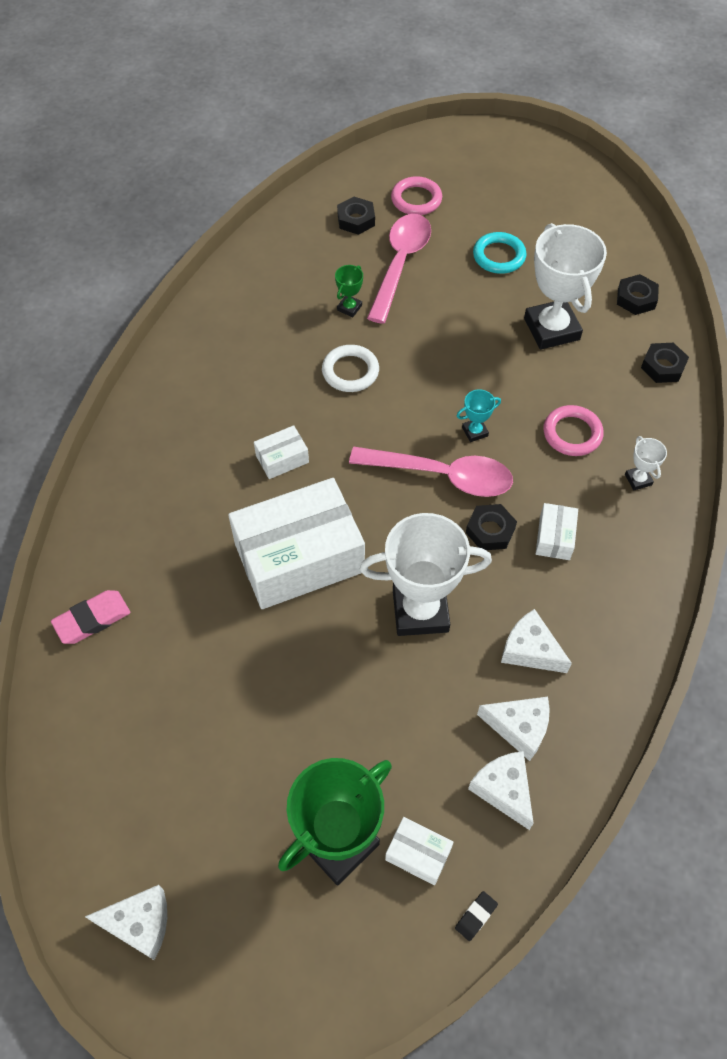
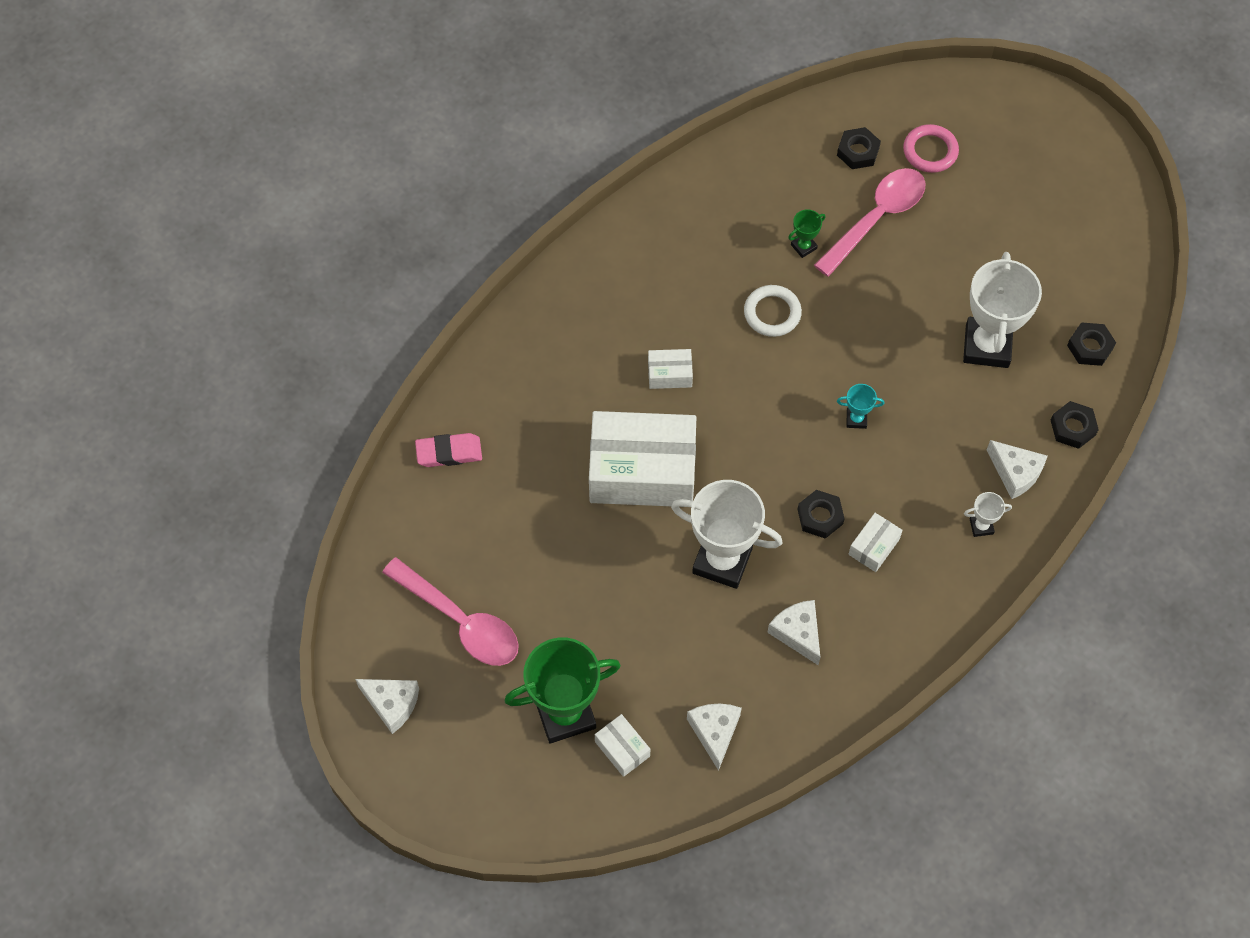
camera: 25 degrees right, 5 degrees up
(442, 475) = (804, 448): pink spoon -> pink spoon (461, 621)
(476, 916) = (643, 812): black eraser -> none
(499, 256) = (979, 247): turquoise ring -> none
(519, 727) = (753, 691): white cheese -> white cheese (1015, 473)
(572, 433) = (946, 458): pink ring -> none
(638, 479) = (981, 526): white trophy -> white trophy turned 75 degrees clockwise

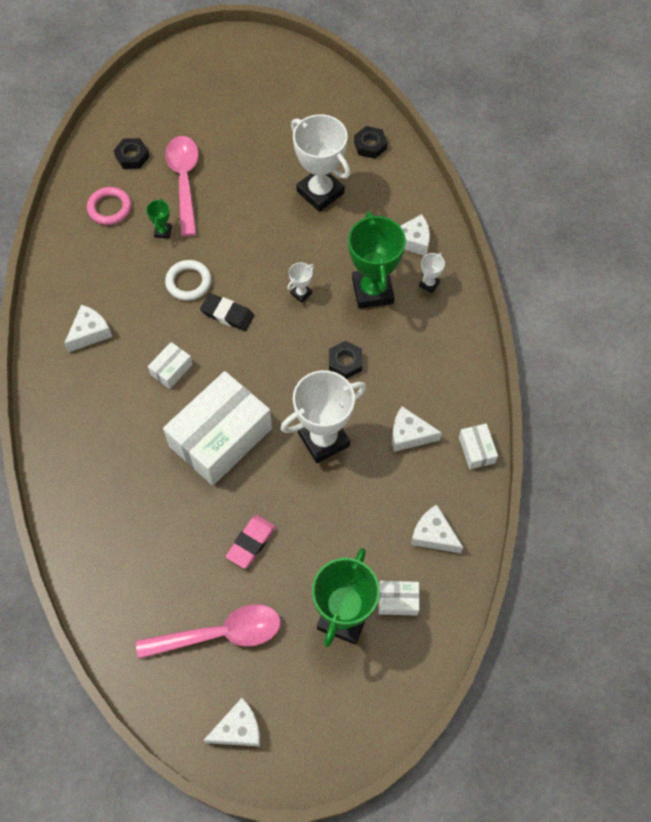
camera: 50 degrees left, 0 degrees up
(449, 452) = (94, 545): pink eraser -> pink eraser (251, 543)
(641, 276) = (90, 333): none -> white cheese
(771, 374) = (227, 314): none -> black eraser
(856, 419) = (301, 293): turquoise trophy -> white trophy
(874, 547) = (391, 349): white box -> white box (476, 450)
(922, 480) = (372, 291): none -> green trophy
(930, 151) = (171, 122): pink ring -> pink ring (109, 208)
(1073, 427) = (411, 192): black nut -> none

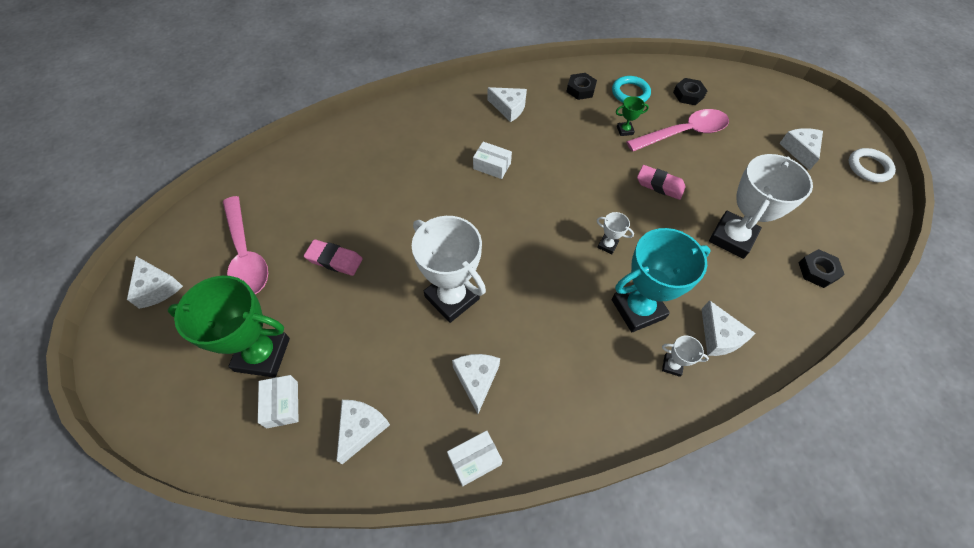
camera: 75 degrees right, 5 degrees down
(109, 208) = (630, 93): pink ring -> turquoise ring
(188, 282) = (582, 158): white ring -> white ring (868, 167)
(221, 437) = (435, 215): white box -> none
(227, 314) = (561, 193): black eraser -> none
(238, 96) = (800, 150): none -> white cheese
(244, 226) = (659, 185): none -> pink eraser
(345, 362) = (544, 299): black nut -> black nut (580, 89)
(372, 291) = (638, 309): green trophy -> turquoise trophy

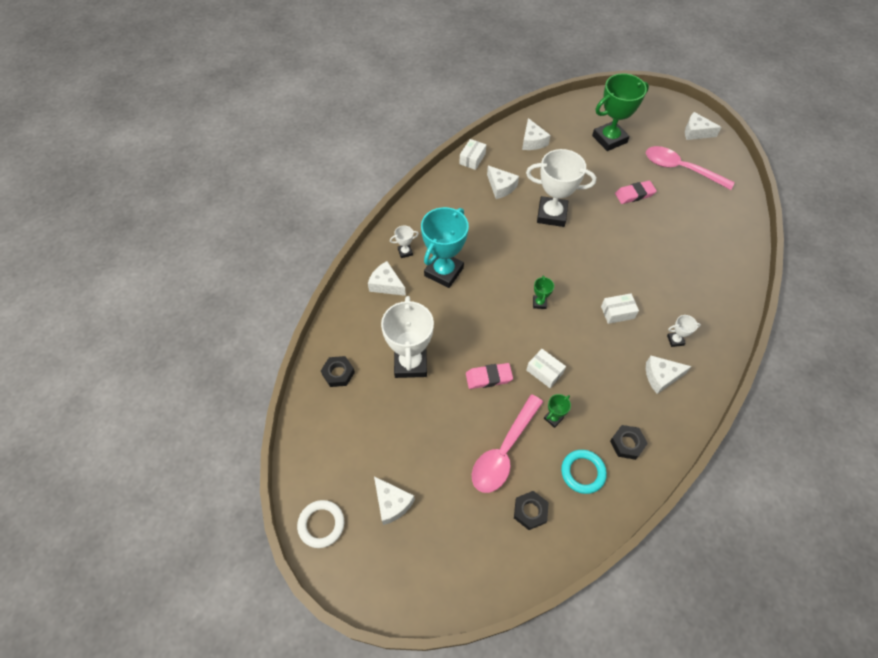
camera: 145 degrees right, 0 degrees up
(282, 404) = (576, 129): white box -> white box (544, 372)
(558, 215) = (539, 303): none -> green trophy
(607, 245) = (491, 302): white trophy -> white trophy (675, 340)

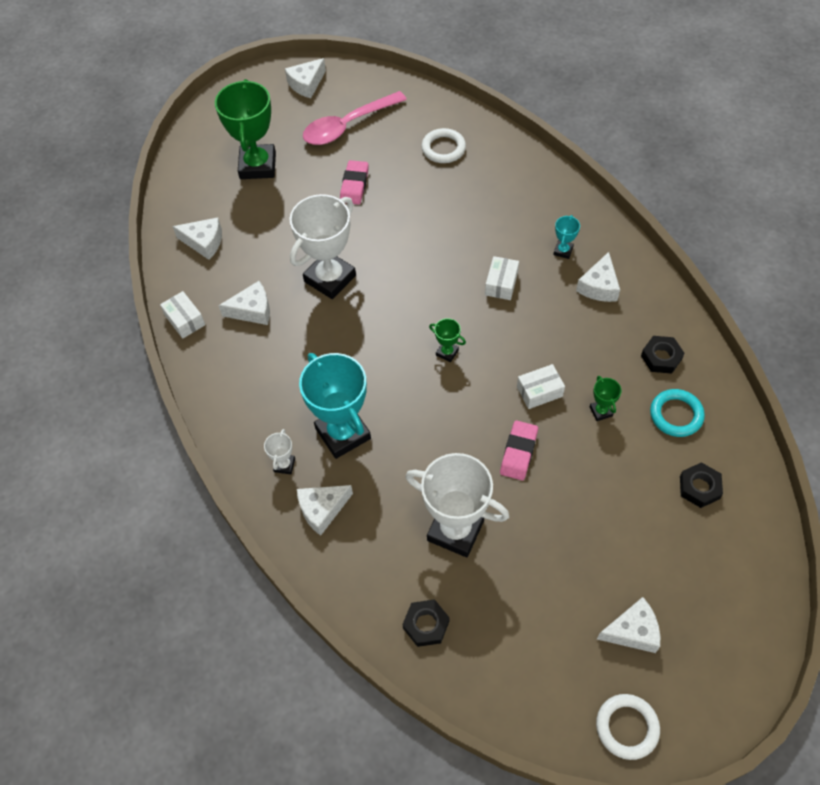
camera: 60 degrees left, 0 degrees up
(504, 451) = (619, 480): pink spoon -> none
(675, 340) = (563, 251): white trophy -> turquoise trophy
(707, 230) = (443, 148): none -> white ring

